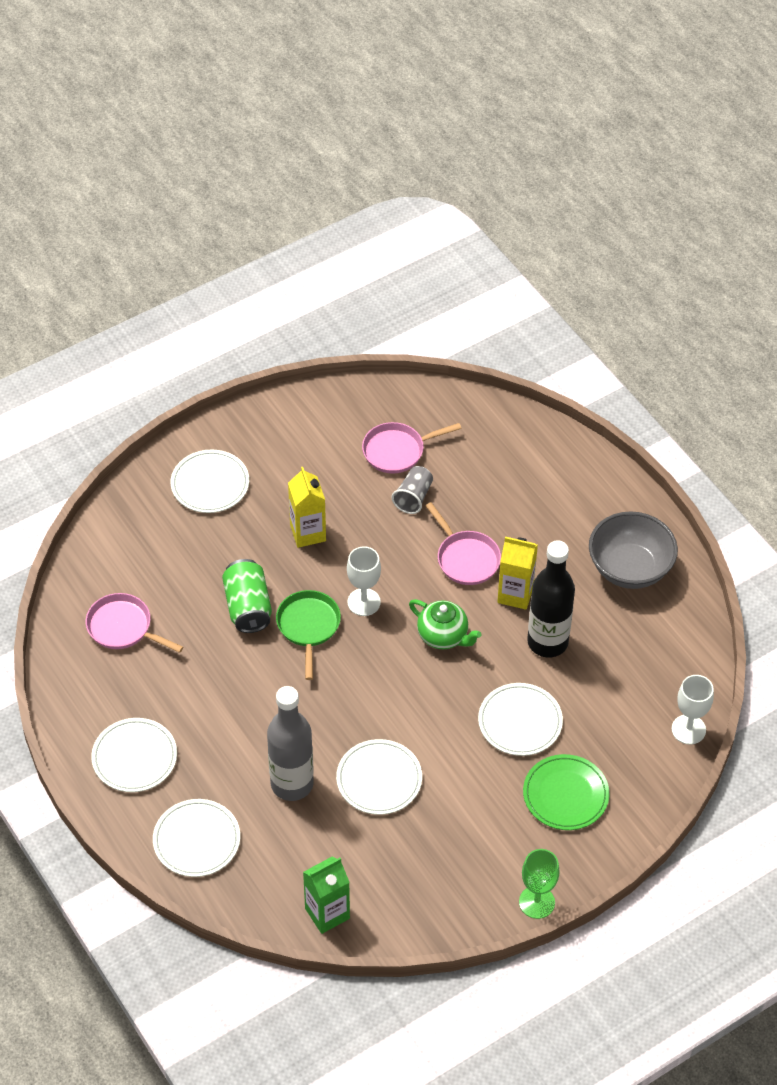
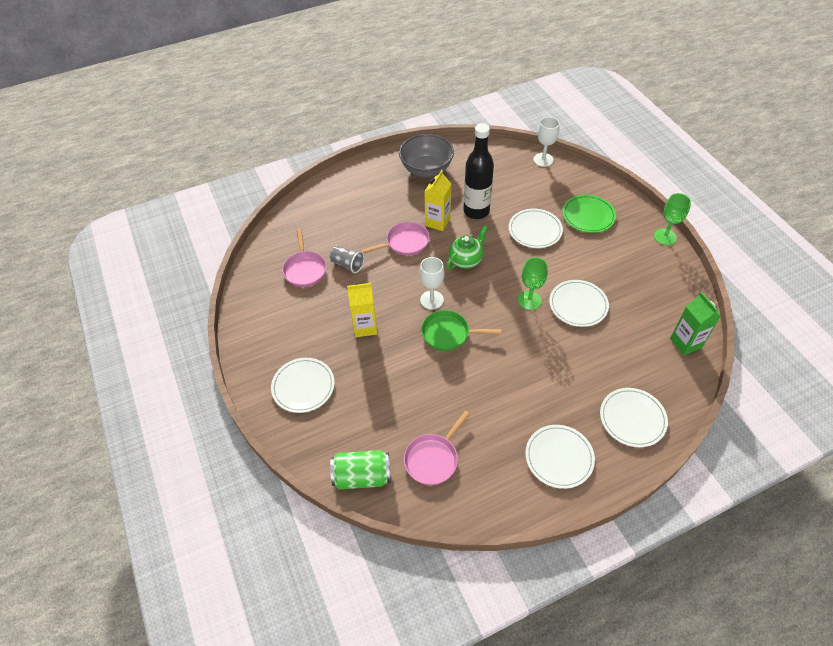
camera: 80 degrees left, 0 degrees up
(248, 607) = (425, 370): green can -> green can (362, 476)
(292, 784) = (582, 354): grey bottle -> none
(379, 718) = (529, 300): none -> green goblet

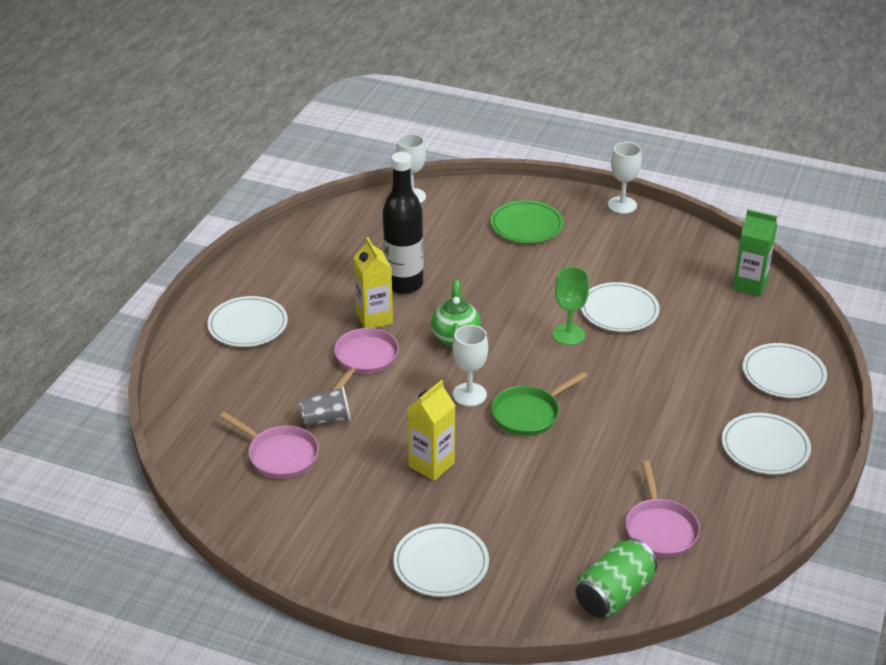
camera: 45 degrees left, 15 degrees down
(426, 169) = (289, 273): grey bowl -> none
(535, 230) = (490, 268): white plate -> white plate (248, 325)
(665, 237) = (622, 205): green goblet -> white goblet

